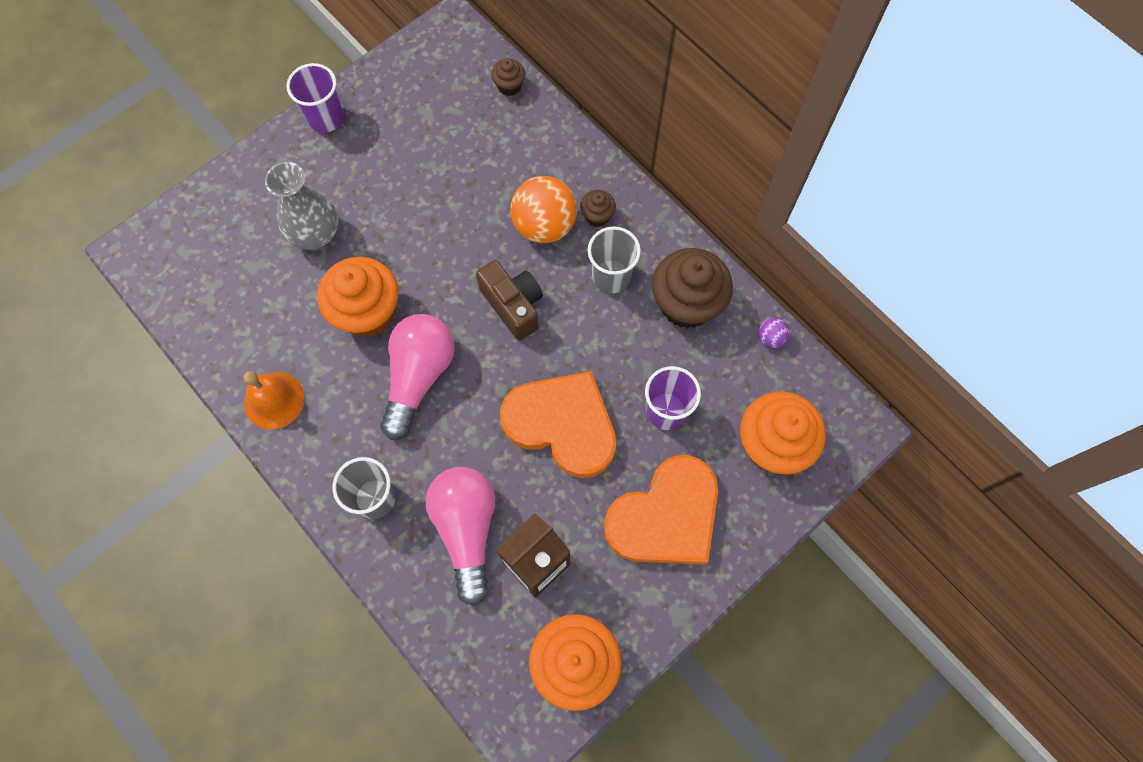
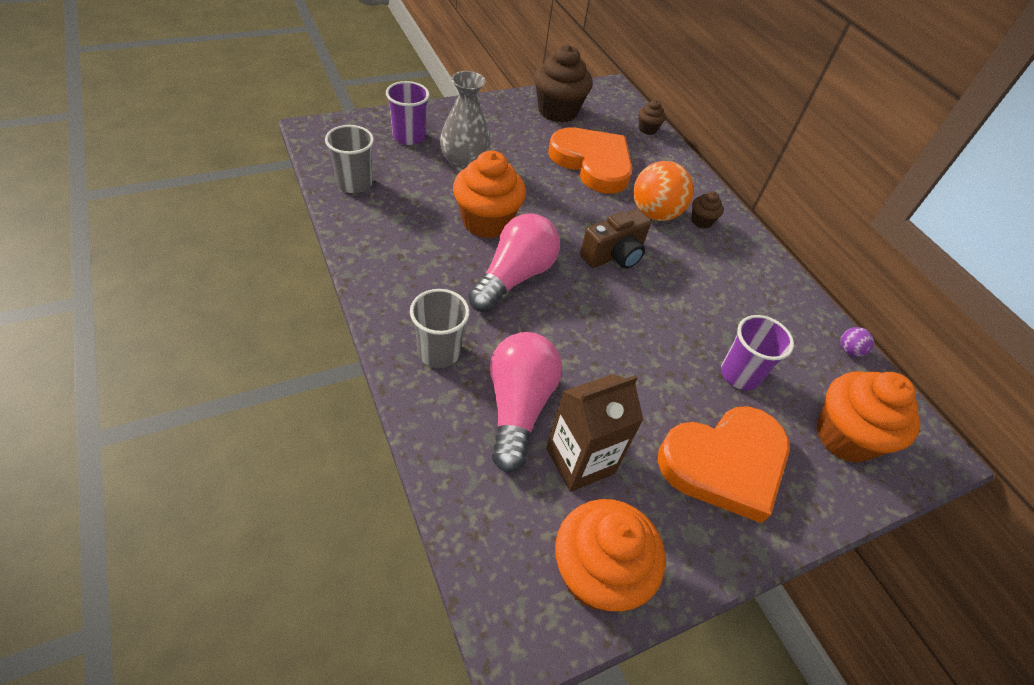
camera: 10 degrees right, 20 degrees down
(274, 400) = (380, 253): orange bell -> none
(326, 118) = (500, 105): purple cup -> purple cup (409, 137)
(513, 305) = (614, 255): brown camera -> brown camera turned 75 degrees clockwise
(562, 425) = (636, 353): orange heart -> orange heart (592, 163)
(611, 276) = (705, 262): grey cup -> grey cup (354, 183)
(686, 304) = (771, 302): brown cupcake -> brown cupcake (557, 111)

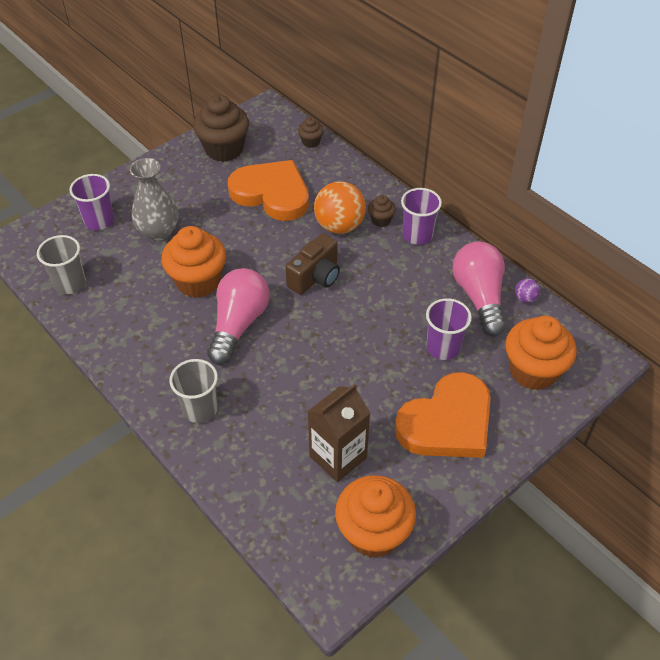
camera: 10 degrees left, 0 degrees up
(518, 407) = (278, 432): pink light bulb -> pink light bulb (479, 297)
(738, 247) = (417, 235): none -> purple cup

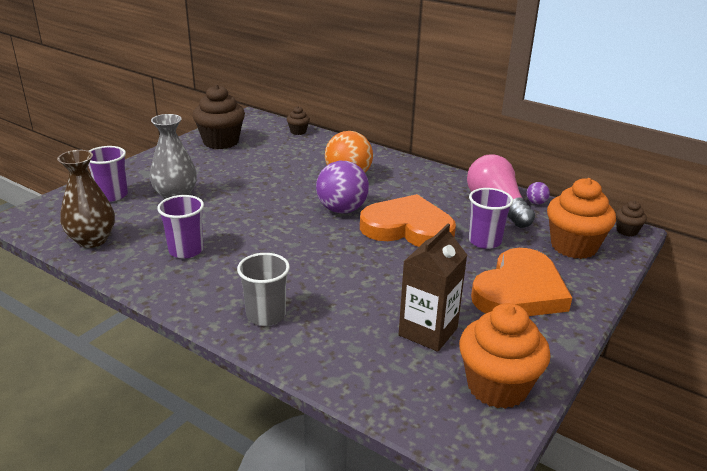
camera: 15 degrees left, 20 degrees down
(70, 283) = (92, 240): grey cup -> brown vase
(198, 282) = (228, 225): orange cupcake -> none
(238, 324) = (281, 249): pink light bulb -> none
(272, 194) = (276, 163): orange heart -> orange heart (408, 228)
(315, 277) = (342, 210): brown camera -> purple ball
(381, 220) = (383, 170): brown cupcake -> brown cupcake (627, 231)
(417, 235) = (420, 175): purple cup -> purple cup (186, 250)

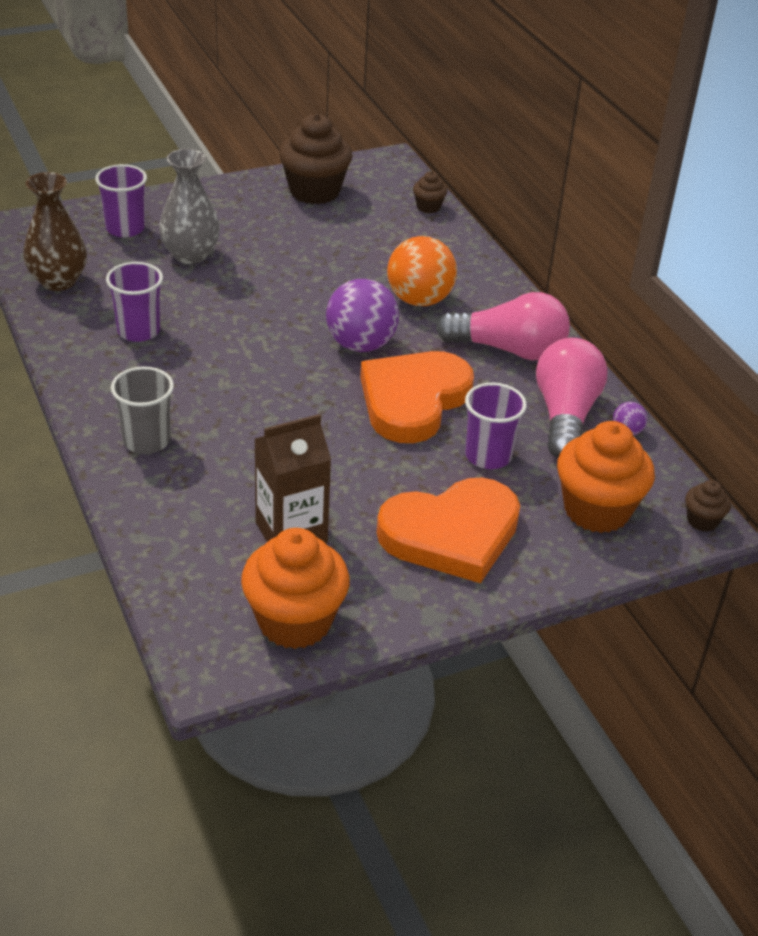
camera: 30 degrees right, 10 degrees up
(408, 228) = (413, 400): orange heart -> orange heart turned 105 degrees counterclockwise
(427, 185) = (508, 350): none -> pink light bulb

